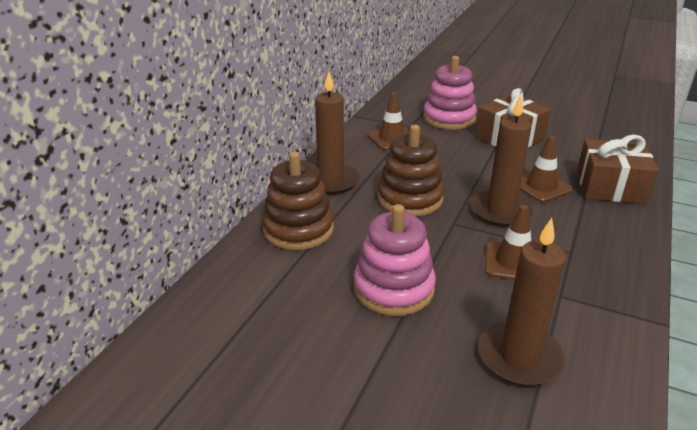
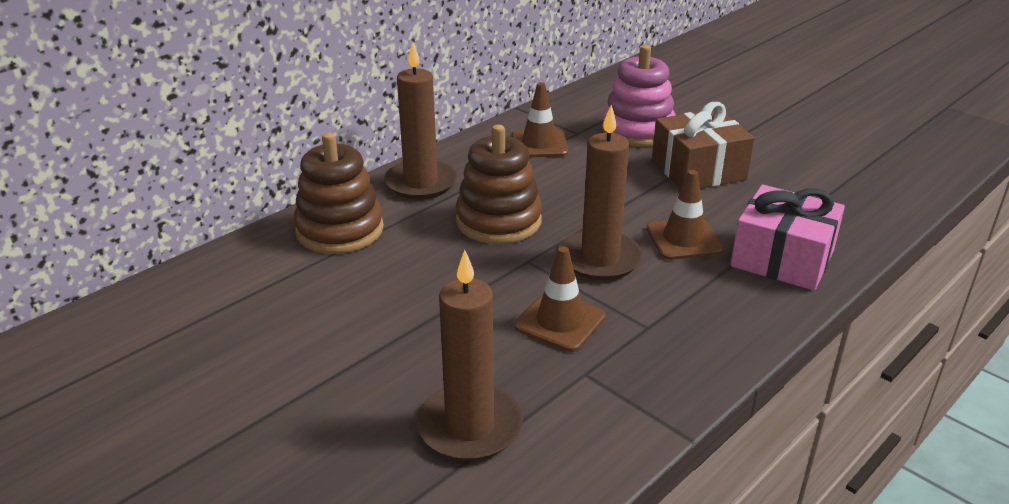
camera: 20 degrees right, 0 degrees up
(393, 289) = (391, 318): pink stacking toy -> none
(610, 187) = (782, 258): brown gift -> pink gift

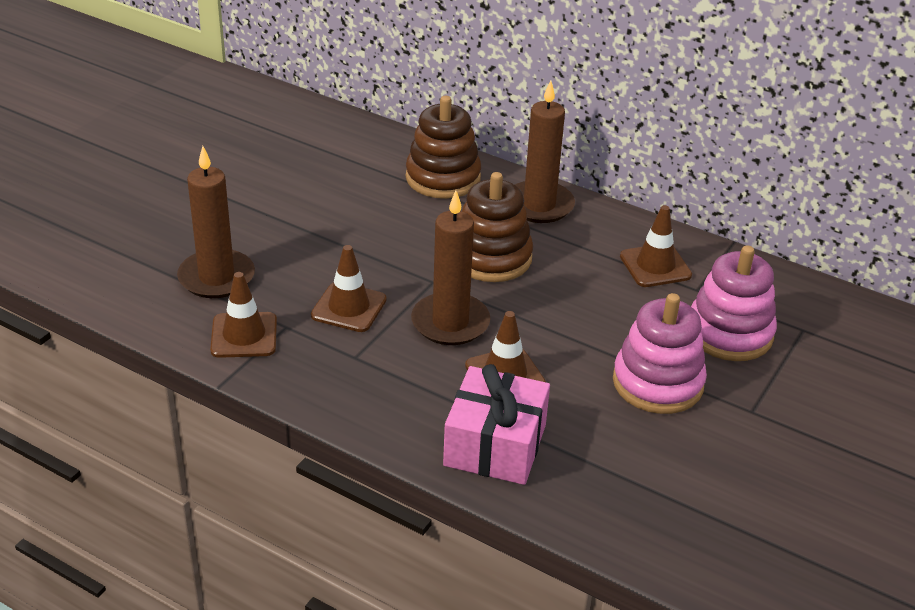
camera: 75 degrees right, 5 degrees up
(597, 410) = (244, 335): none -> brown traffic cone
(698, 170) = (657, 383): brown gift -> pink stacking toy

